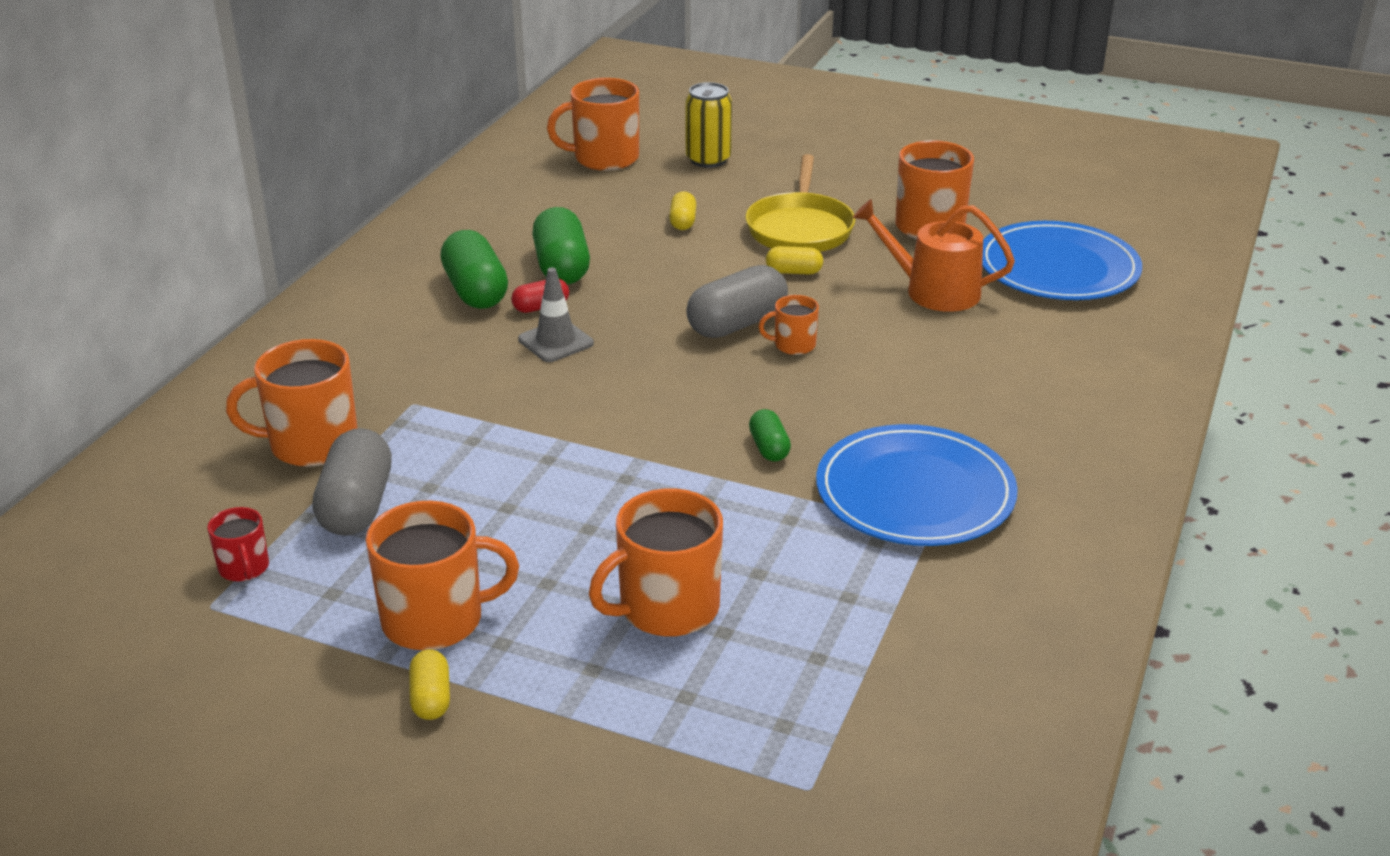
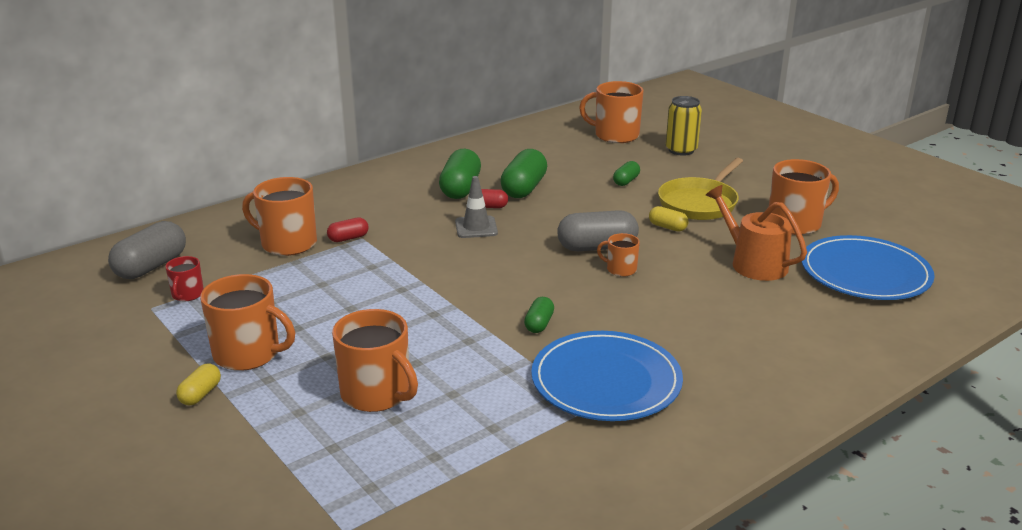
camera: 30 degrees right, 5 degrees down
(356, 506) = (275, 282): grey capsule -> grey capsule (151, 267)
(394, 410) = (348, 238): none -> red capsule
(666, 608) = (377, 394): orange mug -> orange mug turned 135 degrees counterclockwise
(683, 222) = (626, 181): yellow capsule -> green capsule

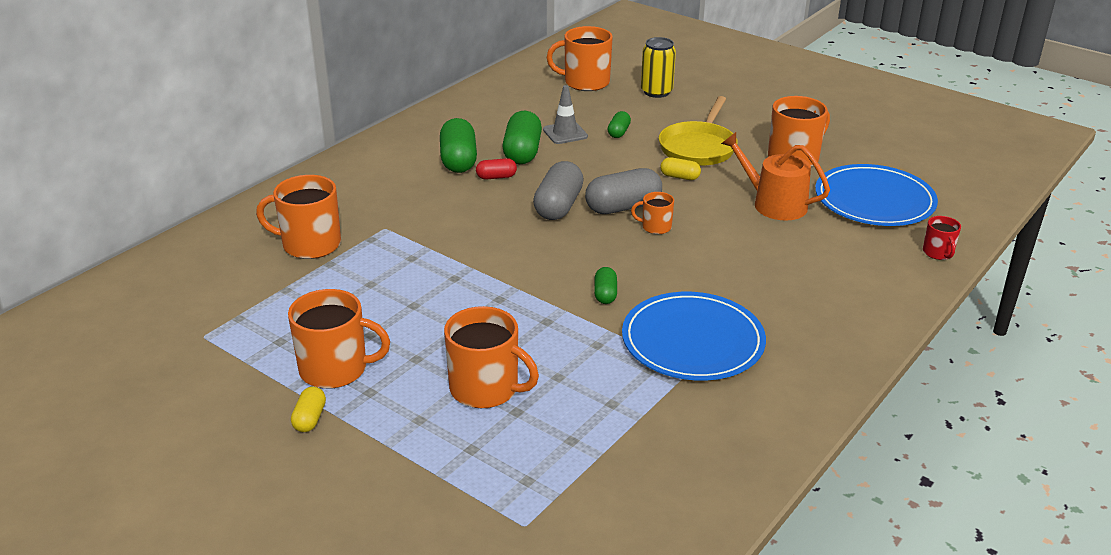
camera: 15 degrees left, 5 degrees up
(151, 267) = (176, 291): grey capsule -> grey capsule (558, 206)
(187, 294) = (234, 316): red mug -> red mug (938, 253)
(348, 238) = (371, 230): red capsule -> none
(476, 227) = (495, 201): grey traffic cone -> grey traffic cone (565, 133)

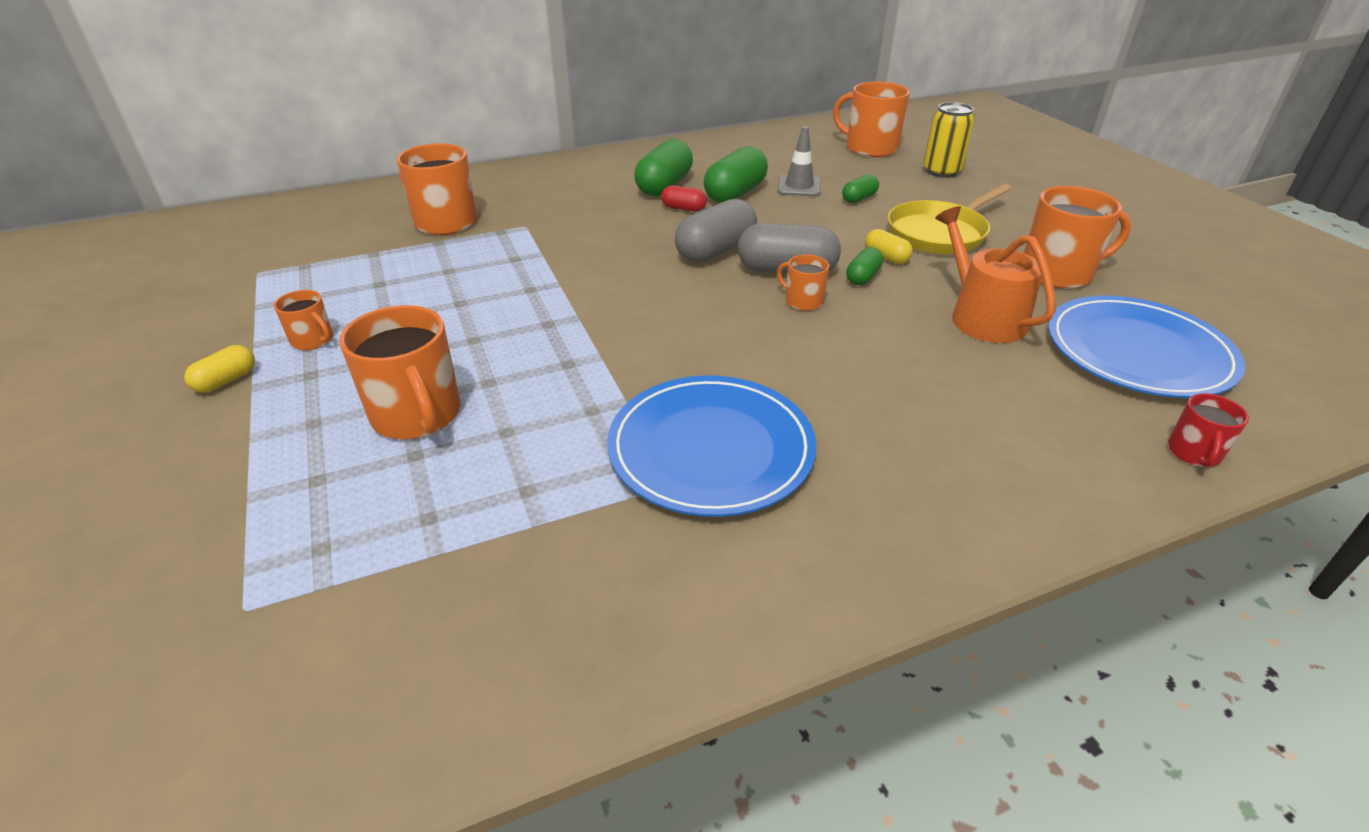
camera: 30 degrees right, 5 degrees up
(335, 369) = (313, 340): orange mug -> orange mug, size x0.52
(605, 294) = (665, 356): green capsule -> green capsule (863, 277)

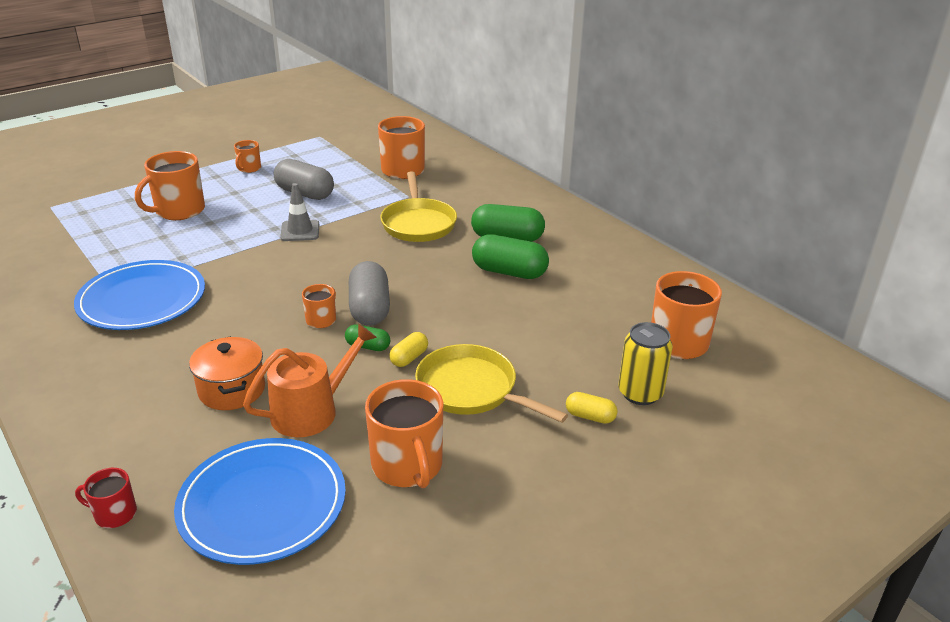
camera: 75 degrees right, 5 degrees down
(226, 381) = (210, 159): yellow capsule -> yellow capsule (590, 416)
(601, 227) = (418, 223): none -> yellow pan
(683, 208) = (466, 252): red capsule -> none
(716, 251) = (393, 274): grey capsule -> grey capsule (305, 193)
(799, 187) = (543, 303): grey traffic cone -> grey traffic cone (300, 231)
(859, 198) = (532, 339): green capsule -> none
(946, 367) = (232, 390): none -> orange pot

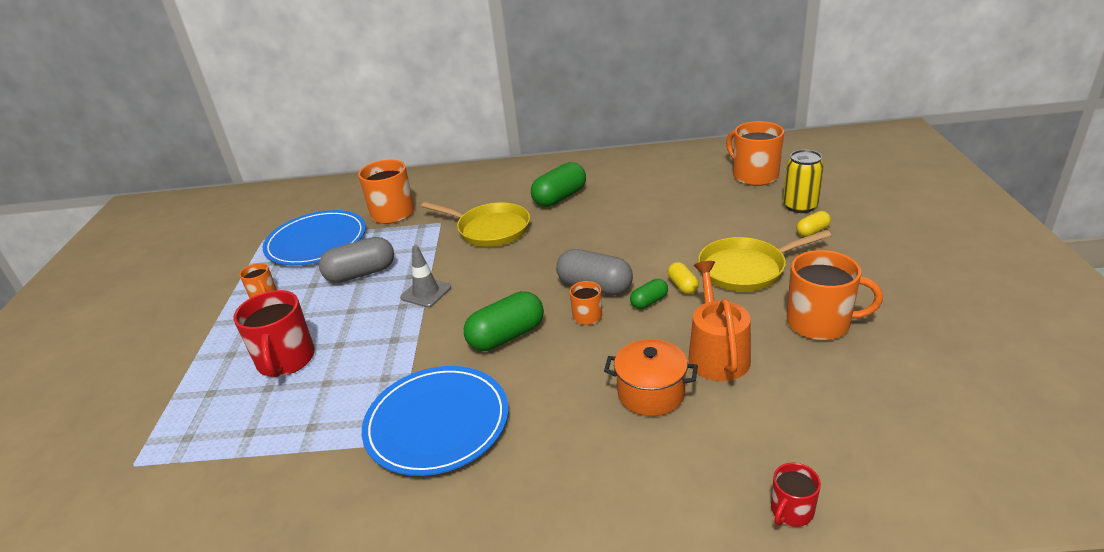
camera: 50 degrees left, 0 degrees up
(179, 210) = (286, 360): orange mug -> red mug
(262, 504) = (826, 411): blue plate -> blue plate (316, 241)
(509, 272) = (608, 210): green capsule -> green capsule (506, 336)

